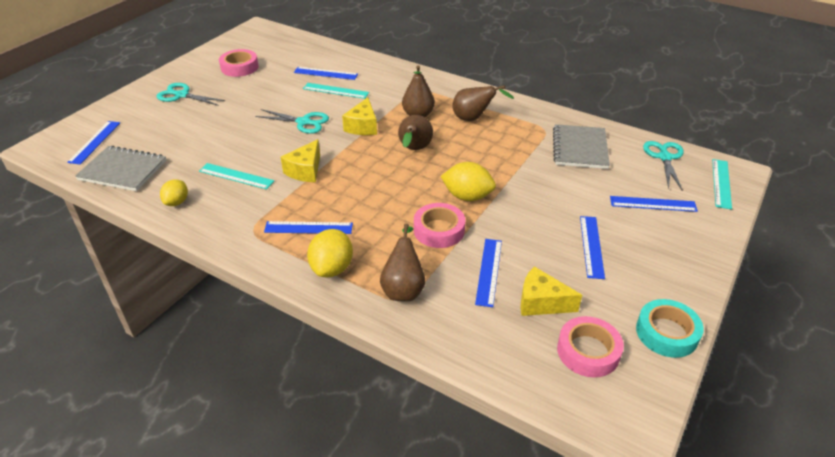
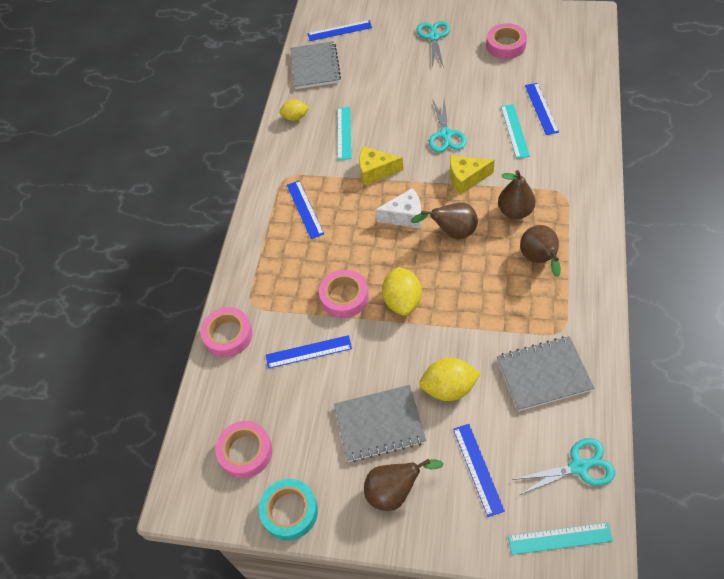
camera: 75 degrees right, 15 degrees up
(332, 268) = (266, 245): yellow lemon -> yellow lemon (449, 388)
(374, 169) = (404, 216): none -> white cheese
(403, 288) = (264, 300): brown pear -> brown pear (395, 492)
(431, 330) = (228, 335): none -> pink tape
(541, 302) = (287, 402): yellow cheese -> none
(591, 246) = (379, 424): blue ruler -> grey notebook

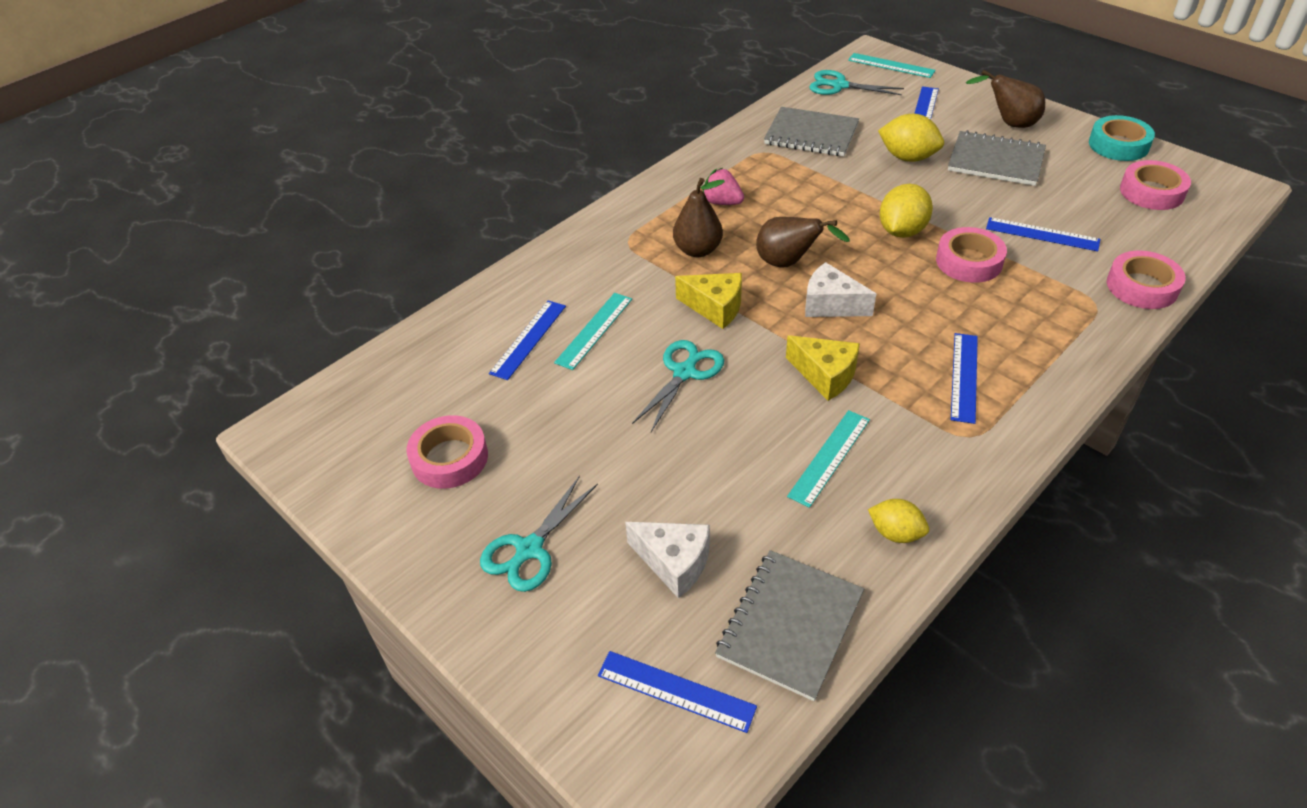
camera: 150 degrees left, 10 degrees down
(374, 62) = (674, 563): none -> white cheese
(539, 260) = (722, 202): brown pear -> pink strawberry

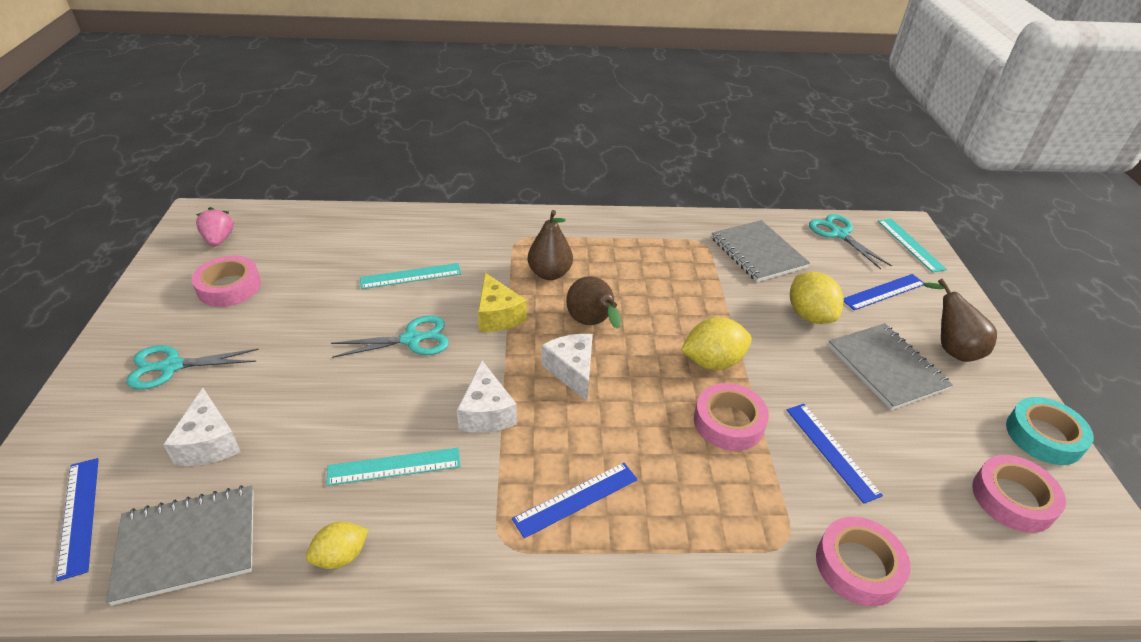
camera: 40 degrees right, 5 degrees down
(528, 339) = (372, 255): blue ruler -> none
(722, 202) = (617, 256): pink strawberry -> pink strawberry (219, 240)
(825, 375) = (486, 412): yellow cheese -> white cheese
(895, 533) = (341, 556): yellow lemon -> yellow lemon turned 75 degrees clockwise

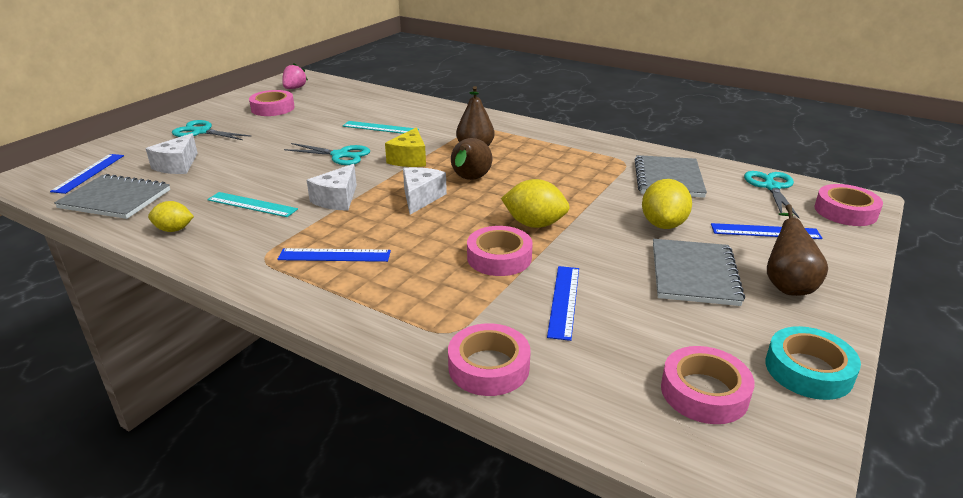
camera: 35 degrees right, 10 degrees down
(910, 244) = (845, 211): turquoise ruler -> pink tape

